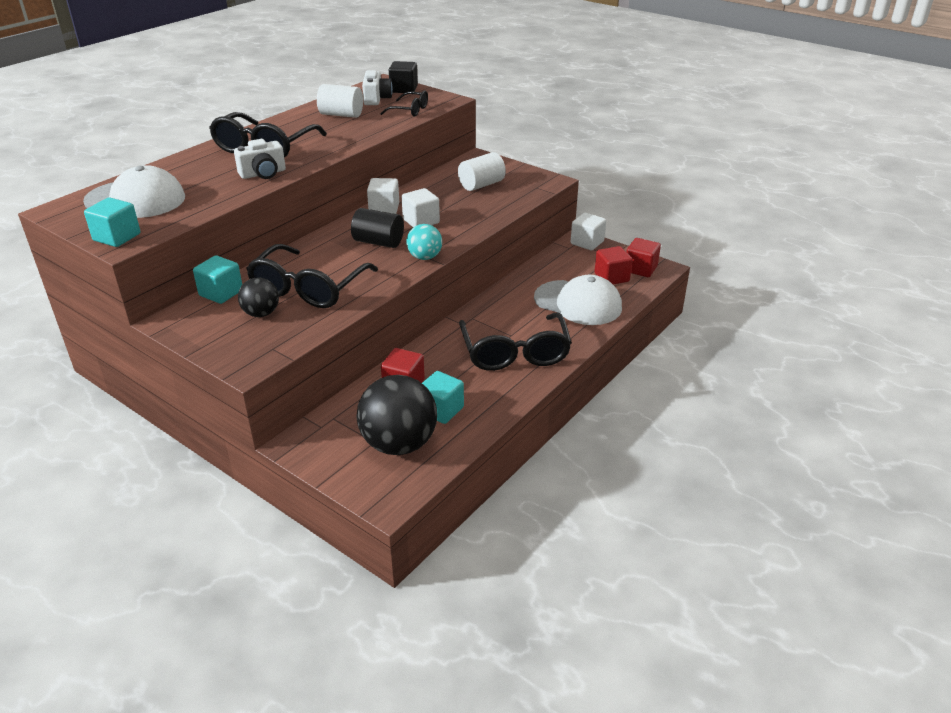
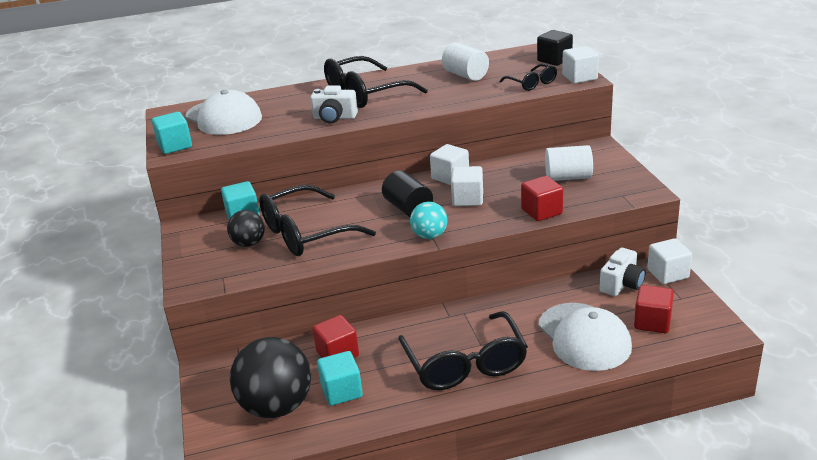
camera: 40 degrees right, 5 degrees down
(376, 99) = (516, 65): white camera -> white camera (622, 284)
(443, 99) = (579, 77): none -> white cube
(515, 352) = (465, 363): black glasses -> black glasses turned 45 degrees counterclockwise
(640, 269) = (697, 324): red cube -> red cube (541, 211)

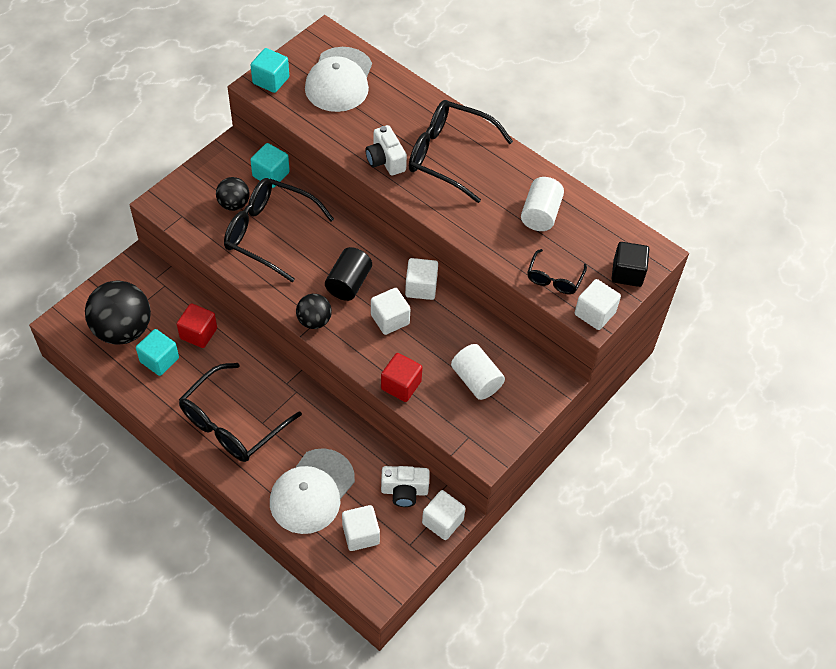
camera: 50 degrees right, 25 degrees up
(429, 236) = (314, 321): turquoise ball -> black ball
(652, 322) = (360, 534): red cube -> white cube

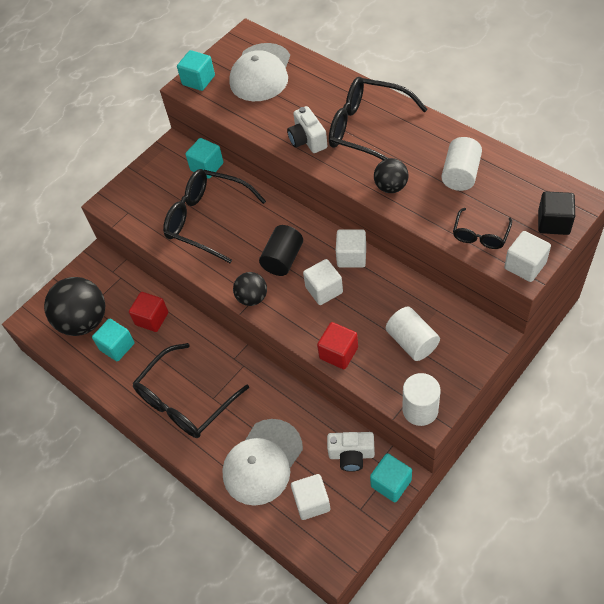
camera: 10 degrees right, 0 degrees up
(234, 204) = (174, 197): black ball -> black ball (391, 187)
(442, 521) = (391, 483): white cube -> turquoise cube
(479, 448) = (420, 410): none -> white cylinder

